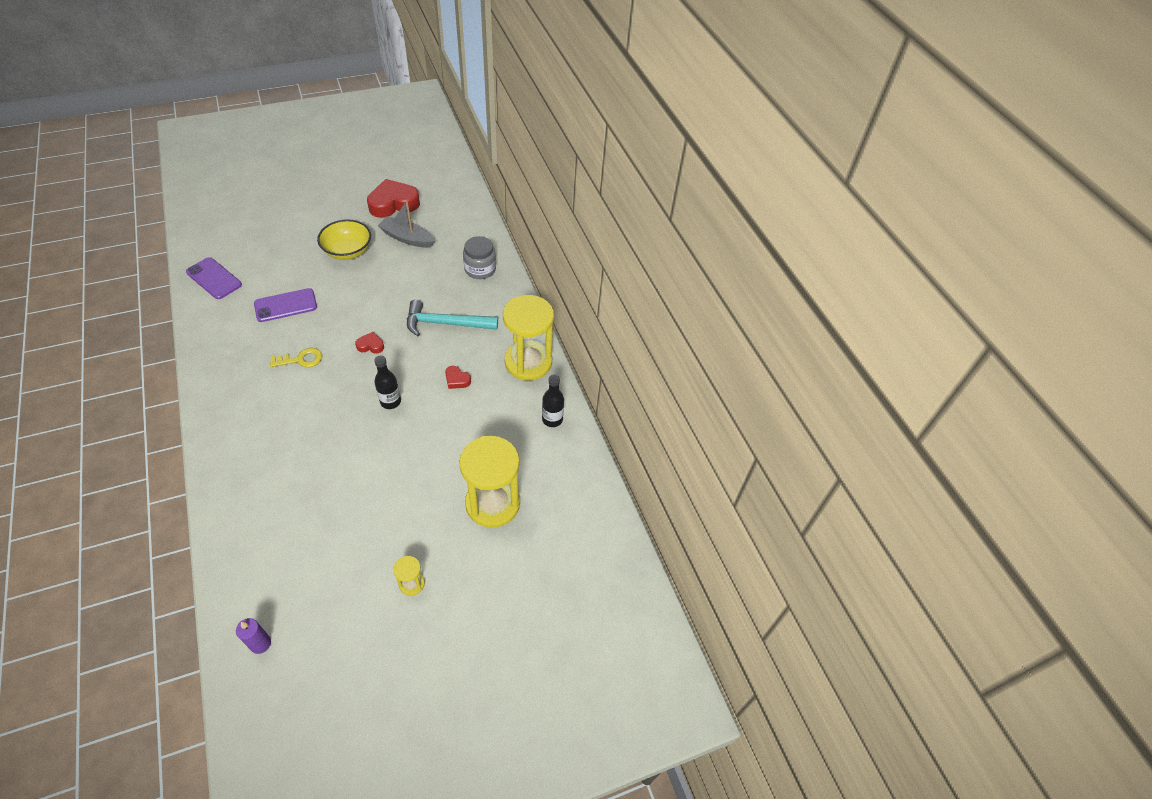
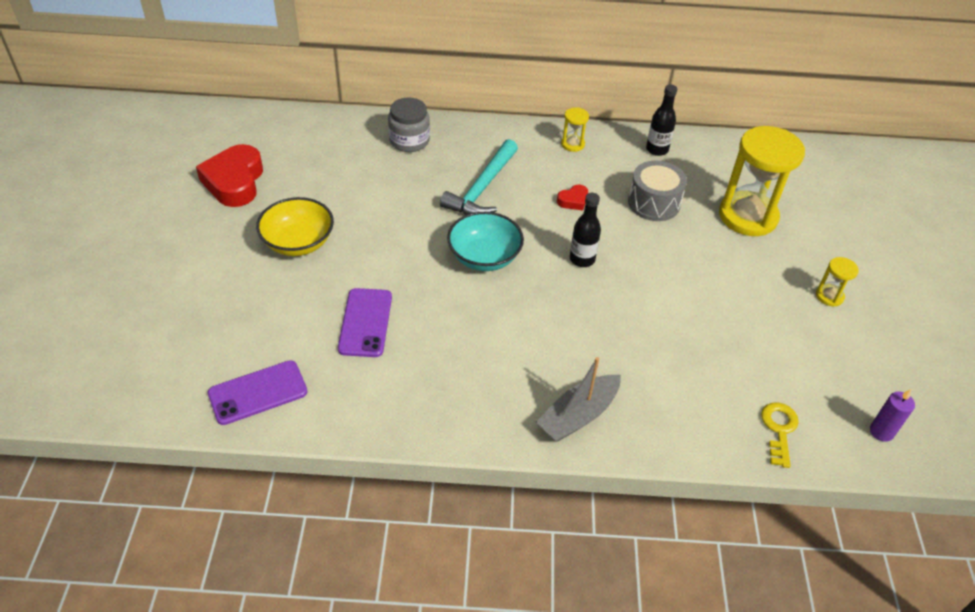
camera: 65 degrees left, 5 degrees down
(301, 359) = (475, 325): yellow key -> yellow key (779, 430)
(370, 345) = (484, 257): red heart -> turquoise bowl
(407, 238) = (312, 185): grey boat -> grey boat (578, 415)
(479, 432) = (654, 203): none -> grey drum
(528, 362) = (572, 144): yellow hourglass -> yellow hourglass, size x0.44

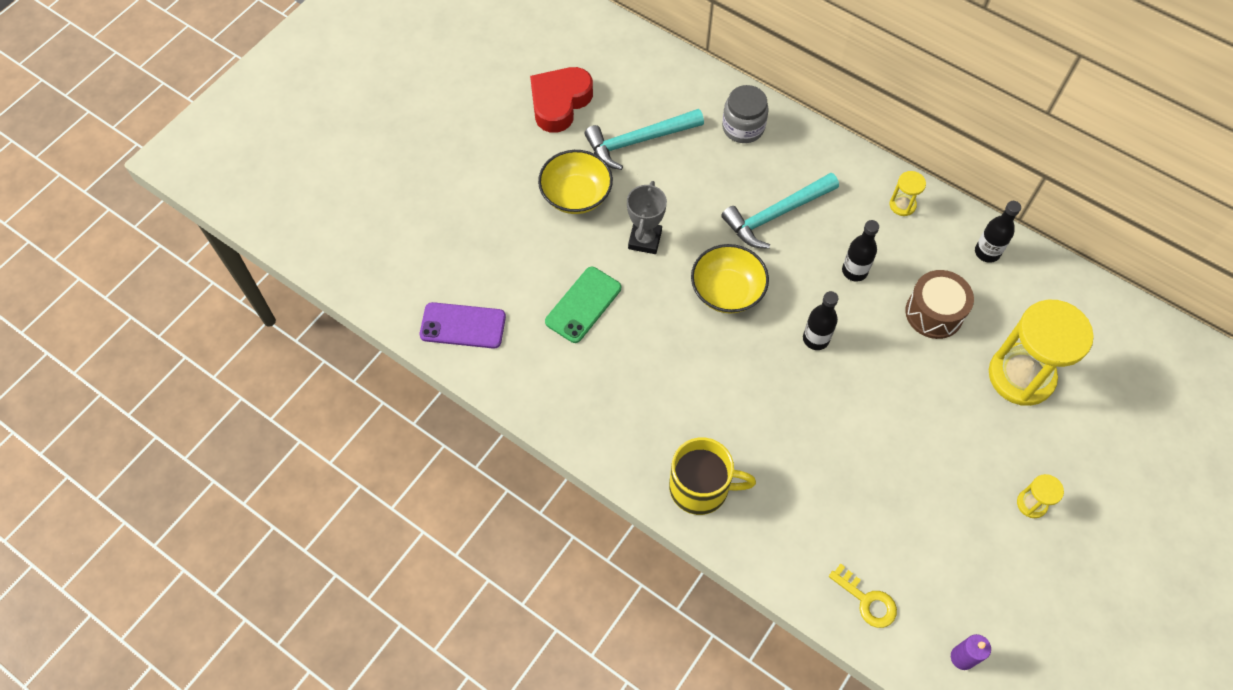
camera: 35 degrees right, 15 degrees up
(327, 182) = (638, 141): none -> turquoise hammer
(365, 322) = (583, 305): purple phone -> green phone
(385, 250) = (645, 240): none -> grey trophy
(484, 257) = (727, 291): turquoise bowl -> yellow bowl
(573, 200) = (854, 271): red heart -> black bottle
(578, 415) = (701, 487): grey boat -> yellow mug
(654, 203) = (934, 313): grey drum -> brown drum
(779, 430) = (867, 600): yellow key -> yellow key turned 90 degrees clockwise

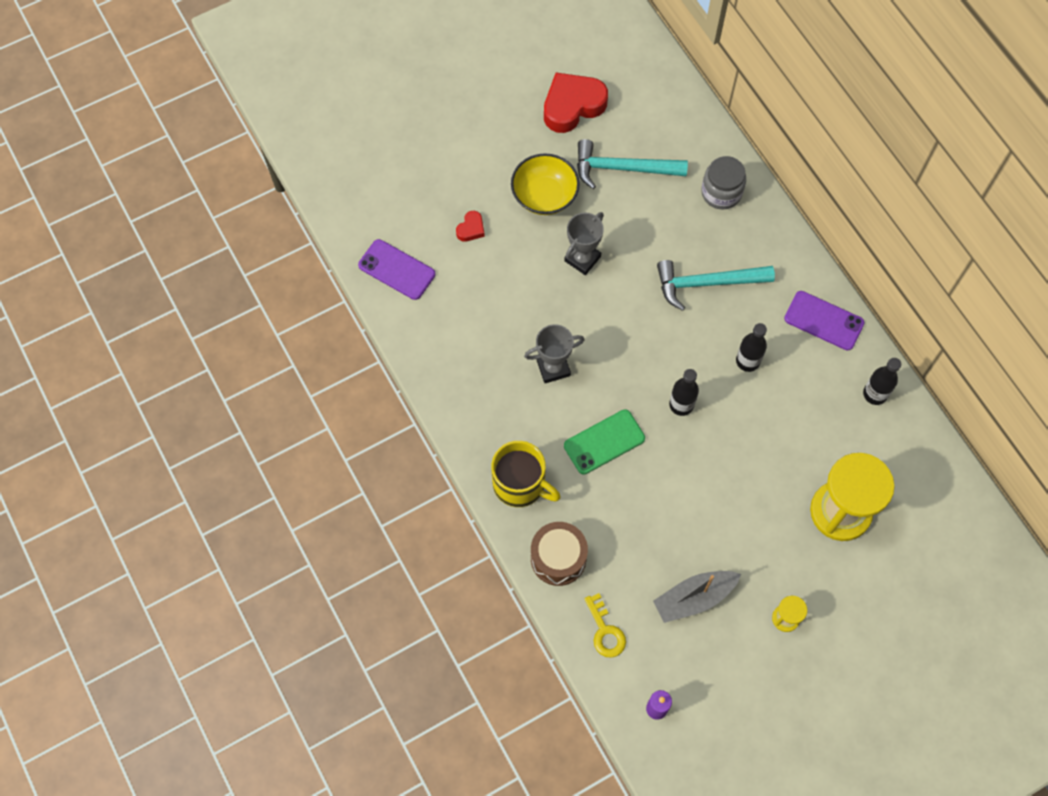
camera: 25 degrees right, 5 degrees up
(519, 255) = (471, 229): none -> red heart
(583, 305) = (502, 293): green phone -> green phone (604, 442)
(672, 356) = (553, 368): none -> grey trophy
(727, 291) = (628, 332): yellow bowl -> none
(902, 205) = (824, 321): yellow hourglass -> purple phone
(934, 313) = (796, 426): brown drum -> brown drum (558, 558)
(934, 525) = (694, 598): none -> grey boat

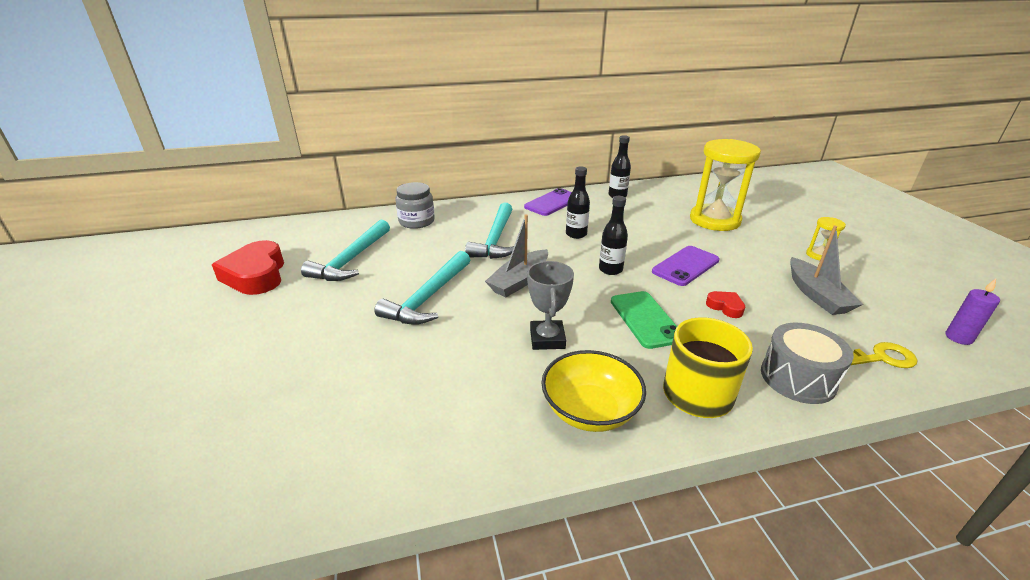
camera: 75 degrees left, 35 degrees down
(396, 270) = (328, 465): purple phone -> purple phone (685, 266)
(471, 229) = (328, 372): red heart -> red heart (725, 307)
(544, 195) = (336, 309): yellow bowl -> yellow bowl (590, 410)
(558, 558) = (798, 378): brown drum -> grey drum
(582, 259) = (428, 297): grey trophy -> turquoise hammer
(633, 326) = (519, 281): none -> grey boat

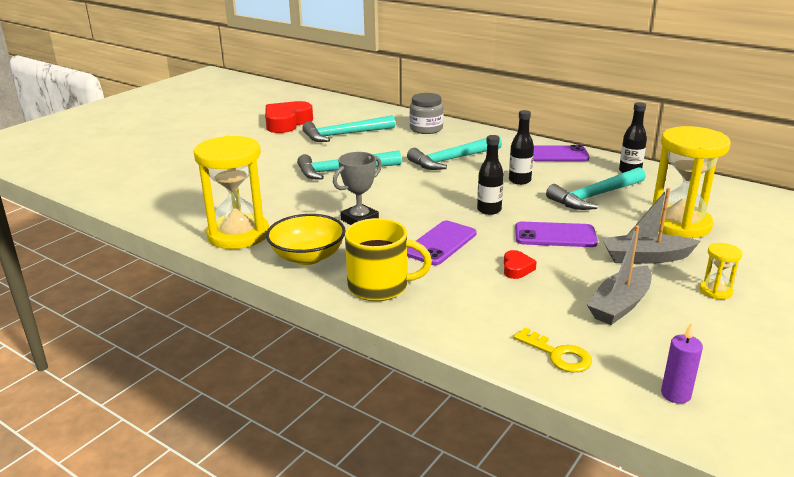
camera: 50 degrees right, 5 degrees down
(475, 440) = (238, 234): none -> yellow hourglass
(519, 281) = (412, 187): grey boat -> grey boat (645, 257)
(640, 223) = (595, 196): none -> turquoise hammer
(645, 319) = (441, 243): green phone -> purple phone
(798, 378) = (460, 320): grey drum -> none

